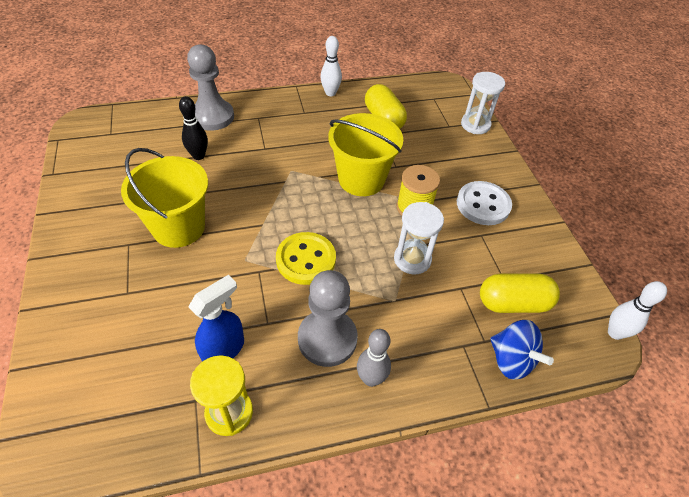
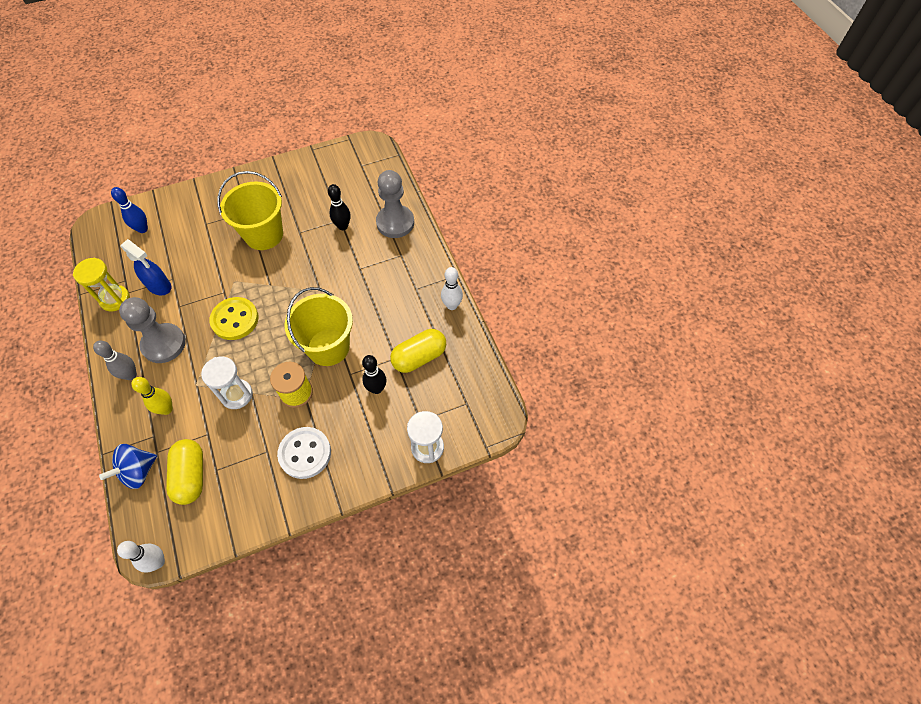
camera: 85 degrees right, 10 degrees up
(96, 380) = (142, 229): none -> blue bowling pin
(414, 149) = (377, 389): none -> black bowling pin
(426, 332) = (166, 409): none -> yellow bowling pin

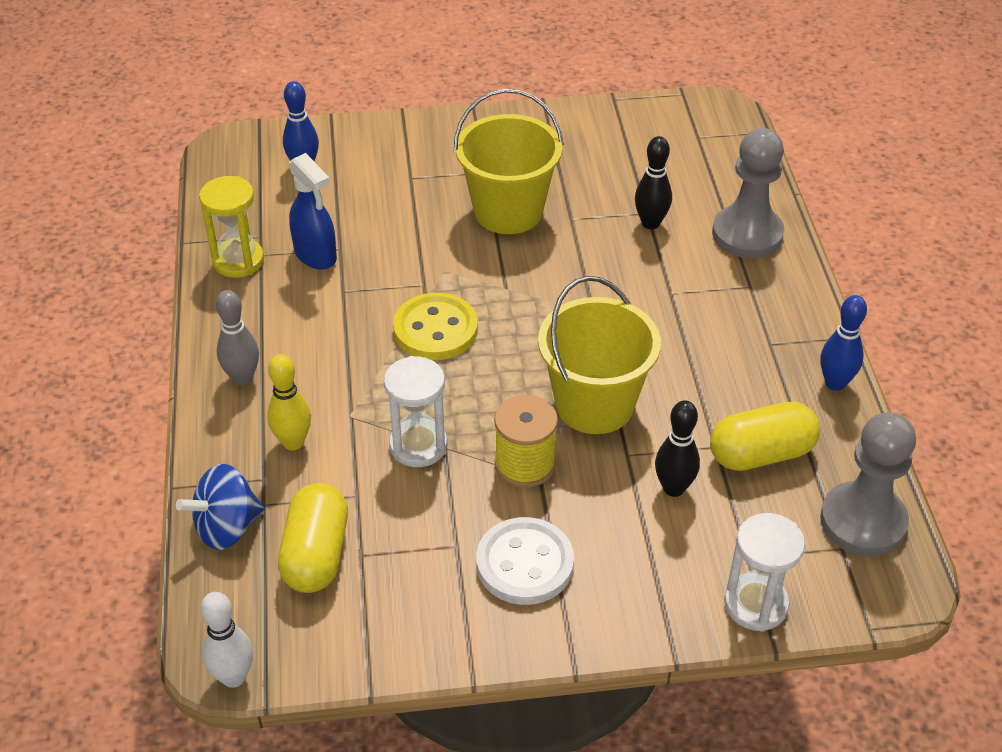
camera: 15 degrees right, 15 degrees down
(164, 344) = (307, 343): grey pawn -> grey pawn (863, 521)
(452, 305) = (835, 383): white bowling pin -> blue bowling pin

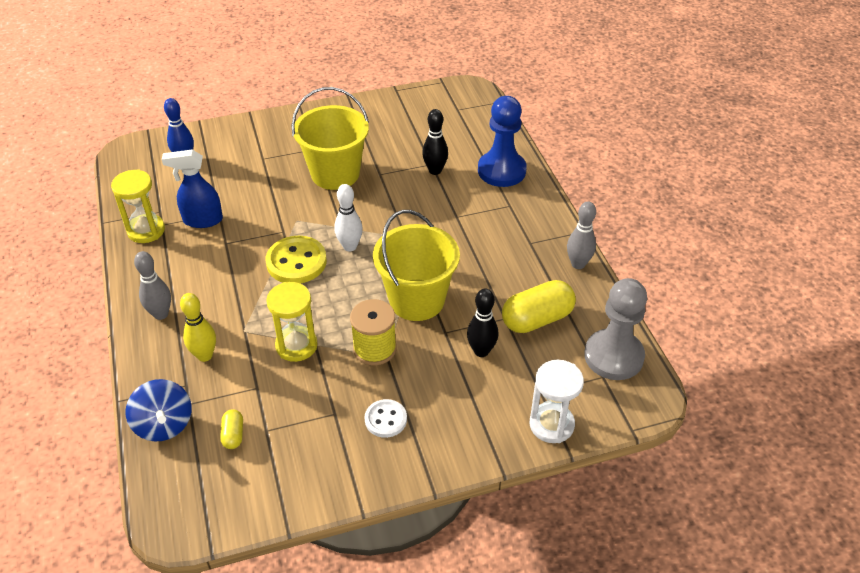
camera: 10 degrees left, 0 degrees up
(227, 527) = (164, 424): blue spinning top -> blue spinning top turned 75 degrees counterclockwise
(233, 677) = (184, 535): white bowling pin -> white bowling pin (350, 246)
(316, 255) = (202, 220): blue spray bottle -> blue spray bottle turned 135 degrees clockwise
(316, 554) = (233, 435): yellow capsule -> yellow capsule, size x0.49
(418, 445) = (296, 345): white hourglass -> yellow hourglass
(524, 564) = (385, 419): white button -> white button, size x0.60
(747, 234) = (501, 171): grey pawn -> blue pawn
(835, 383) = (578, 264): blue bowling pin -> grey bowling pin

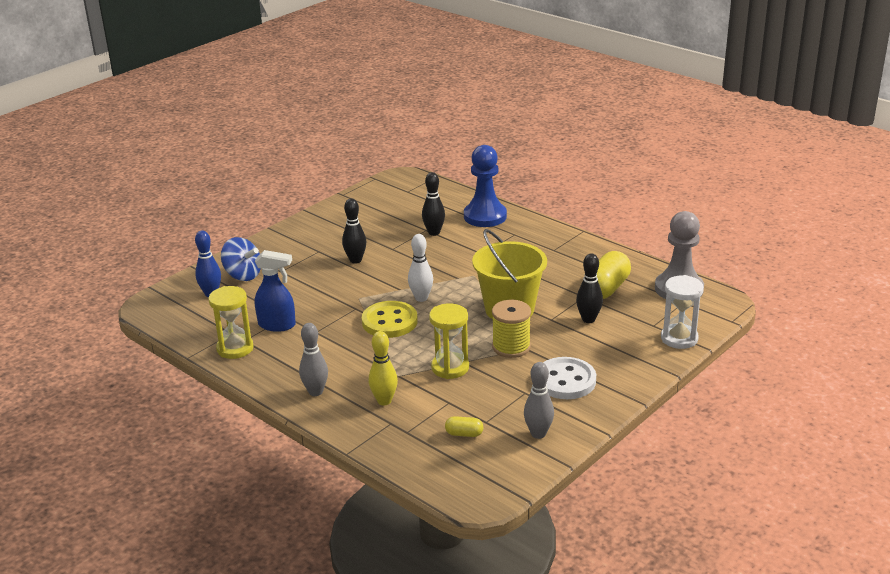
camera: 30 degrees left, 15 degrees down
(164, 424) = (402, 451): blue spinning top -> blue spinning top (243, 275)
(202, 220) = (277, 325): blue spray bottle -> blue spray bottle turned 135 degrees counterclockwise
(233, 435) = (464, 434): yellow capsule -> yellow capsule turned 45 degrees counterclockwise
(335, 174) = (355, 260): yellow bucket -> black bowling pin
(385, 419) = (565, 380): white button -> white button, size x1.65
(578, 264) = (600, 249): grey bowling pin -> grey bowling pin (538, 434)

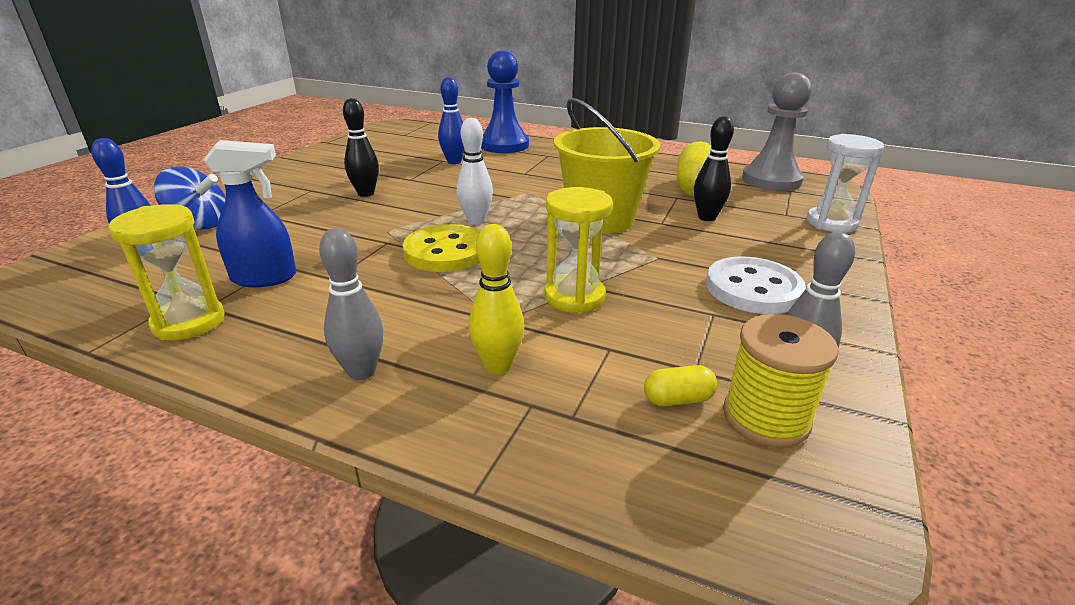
camera: 20 degrees left, 0 degrees up
(434, 232) = (454, 162): black bowling pin -> blue bowling pin
(511, 347) = (640, 258): yellow spool -> yellow spool (766, 417)

